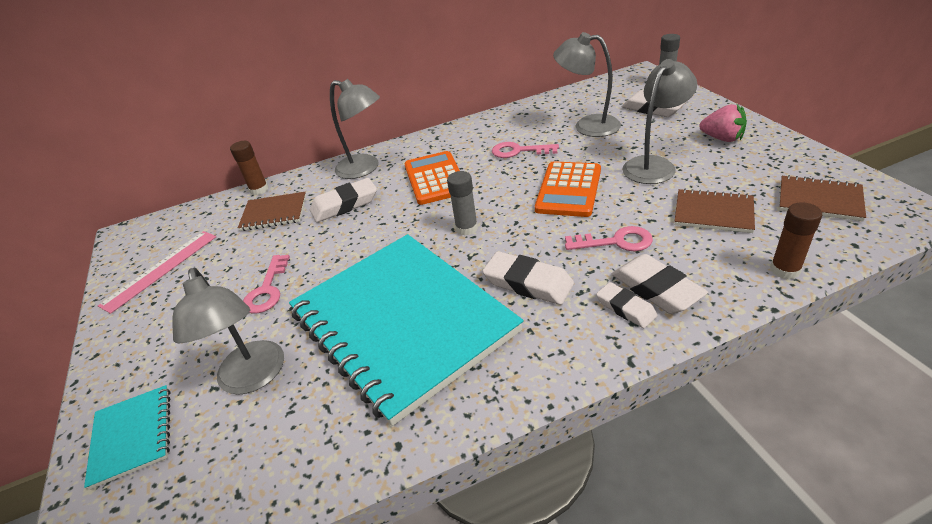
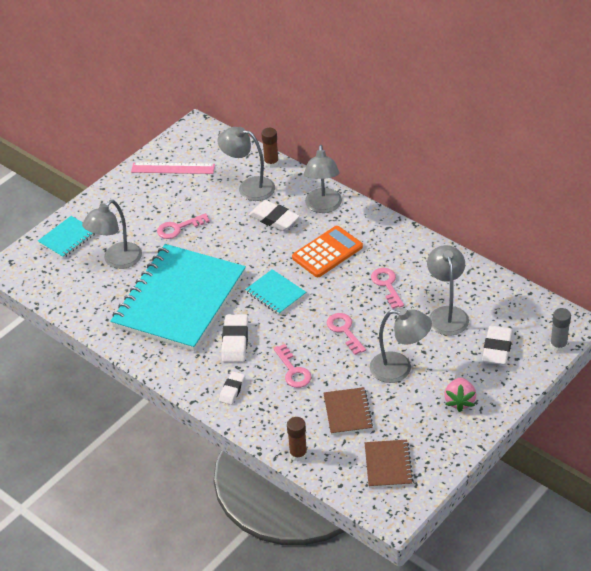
camera: 60 degrees right, 5 degrees up
(274, 213) = (249, 187): brown notebook -> grey lamp
(466, 228) = (275, 293): grey glue stick -> turquoise notebook
(569, 190) = (344, 330): orange calculator -> pink key
(656, 289) = (255, 399): white eraser -> none

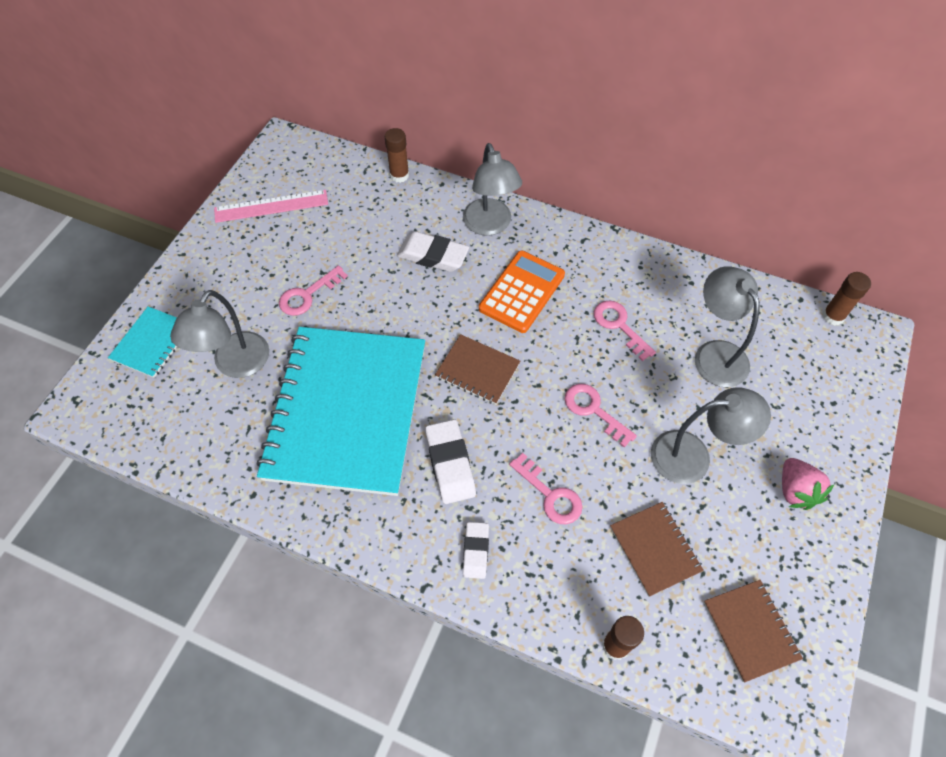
camera: 20 degrees left, 15 degrees up
(249, 187) = (383, 215): grey lamp -> none
(275, 293) = (477, 370): turquoise notebook -> brown notebook
(497, 349) = (802, 393): white eraser -> none
(548, 307) = (833, 316): none -> brown glue stick
(558, 345) = (874, 370): grey glue stick -> none

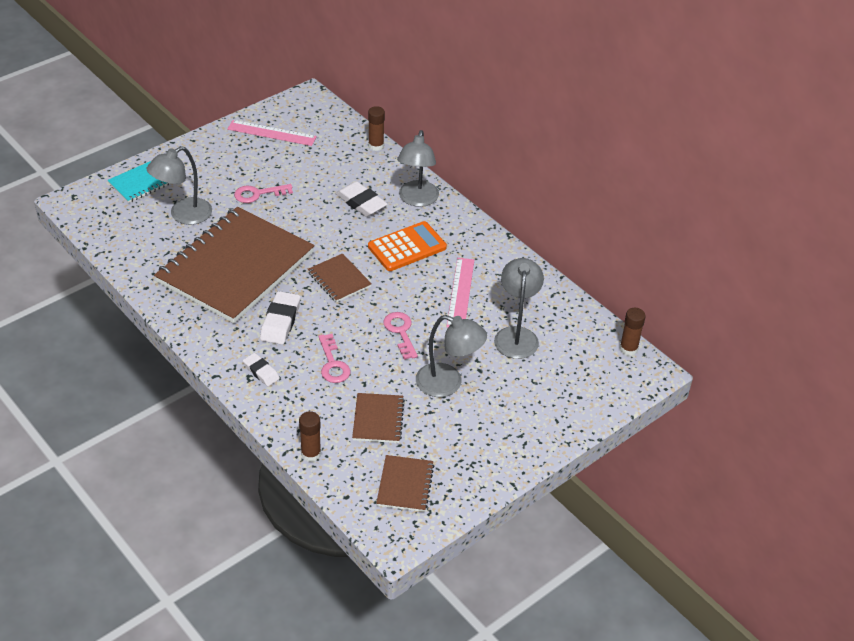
camera: 25 degrees right, 15 degrees down
(346, 411) = (235, 267): turquoise notebook -> brown notebook
(476, 551) = (261, 372): white eraser -> white eraser turned 75 degrees counterclockwise
(619, 325) = (460, 293): pink key -> pink ruler
(795, 491) = (503, 431): pink strawberry -> none

